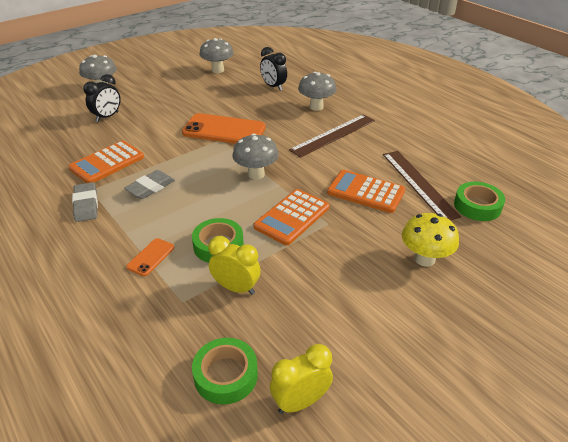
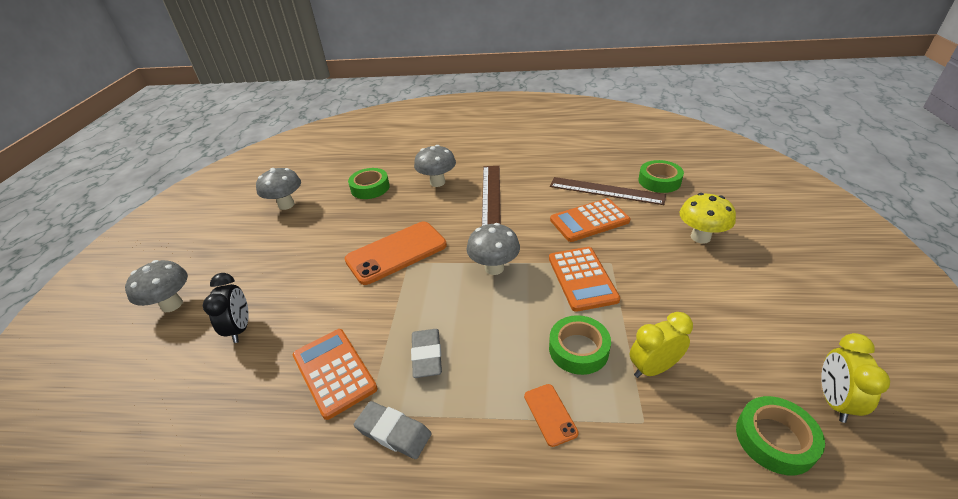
camera: 45 degrees left, 0 degrees up
(107, 163) = (334, 372): orange calculator -> orange calculator turned 150 degrees clockwise
(273, 86) = (370, 188): black clock -> green tape

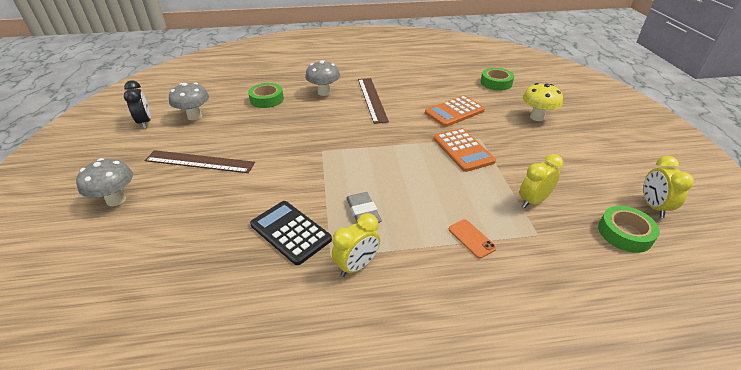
camera: 15 degrees left, 0 degrees up
(240, 328) = (191, 211): black clock -> black clock (145, 122)
(334, 372) = (290, 232): orange calculator -> black calculator
(393, 432) = (357, 266): grey eraser -> yellow clock
(396, 253) = (309, 144): orange phone -> none
(494, 268) = (393, 148): grey mushroom -> none
(578, 349) = (477, 195): green tape -> none
(606, 191) = (459, 91): brown ruler -> brown ruler (200, 161)

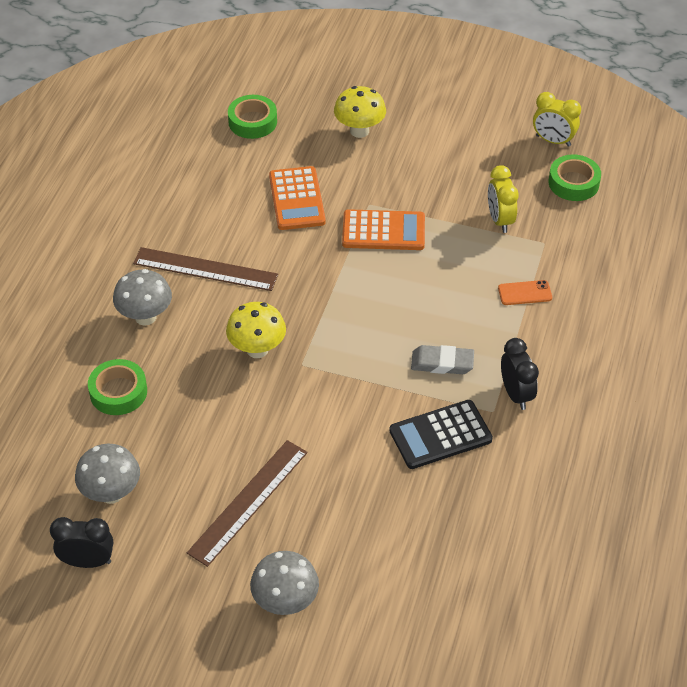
camera: 65 degrees left, 10 degrees up
(323, 131) = (257, 349): none -> yellow mushroom
(357, 266) = (516, 394): yellow clock -> black clock

